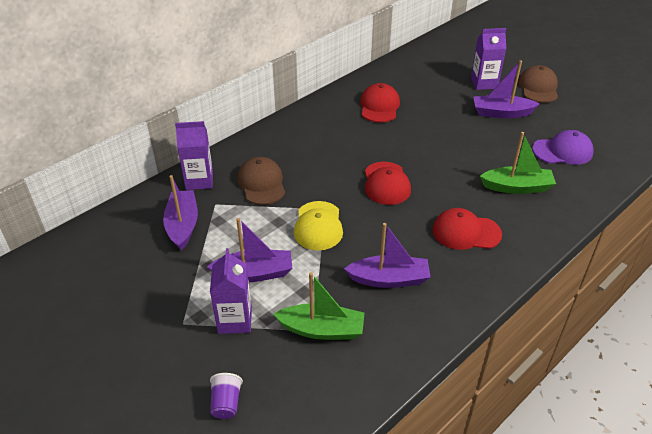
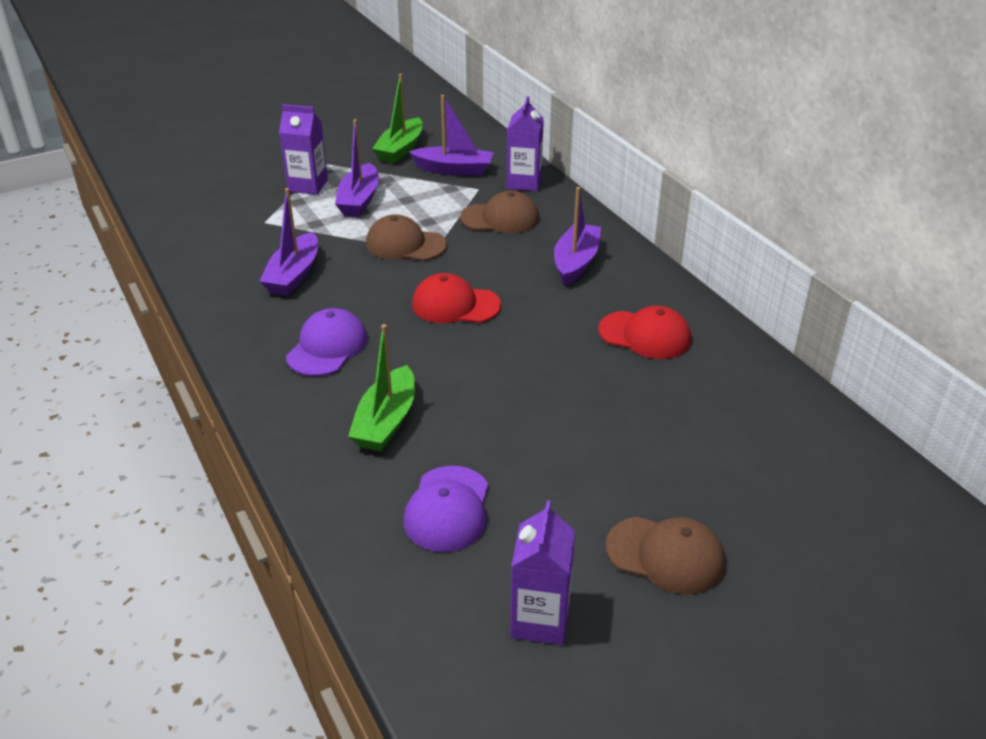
camera: 105 degrees right, 5 degrees down
(226, 403) = (225, 175): purple cup -> none
(318, 226) = (405, 244): yellow cap -> brown cap
(322, 330) = (261, 226): green boat -> green boat (400, 149)
(466, 232) = (327, 347): red cap -> purple cap
(484, 83) = (696, 477): purple carton -> purple carton (540, 620)
(501, 113) = (588, 469): purple boat -> purple boat (576, 262)

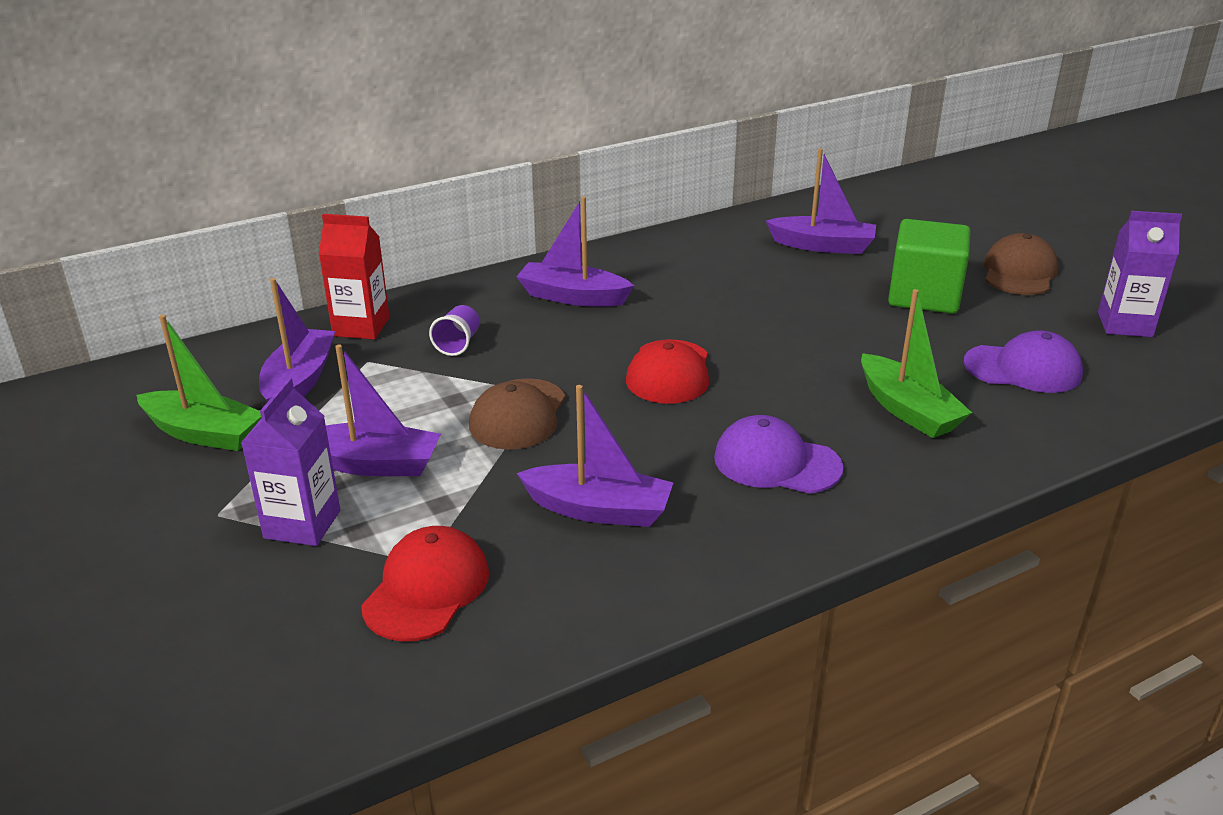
camera: 90 degrees left, 5 degrees down
(386, 421) = (907, 410): green boat -> green boat turned 45 degrees clockwise
(500, 218) = (458, 344): brown cap -> purple cup
(524, 182) = (361, 327): purple carton -> red carton
(597, 465) = (924, 296): none -> green cube
(645, 335) = (715, 266): red cap -> red cap (427, 589)
(705, 407) = (823, 246): none -> purple boat

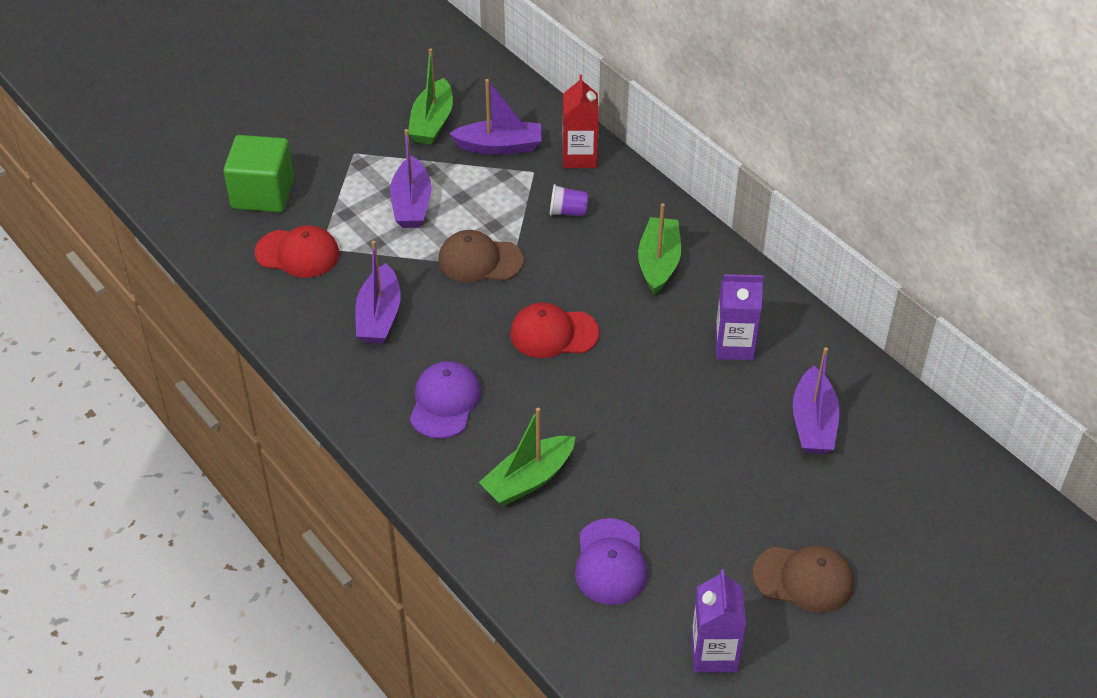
camera: 80 degrees right, 15 degrees up
(302, 524) = (348, 189): purple carton -> purple carton (734, 346)
(573, 297) = (659, 263): purple boat -> green boat
(924, 296) = (729, 498): green cube -> green cube (263, 193)

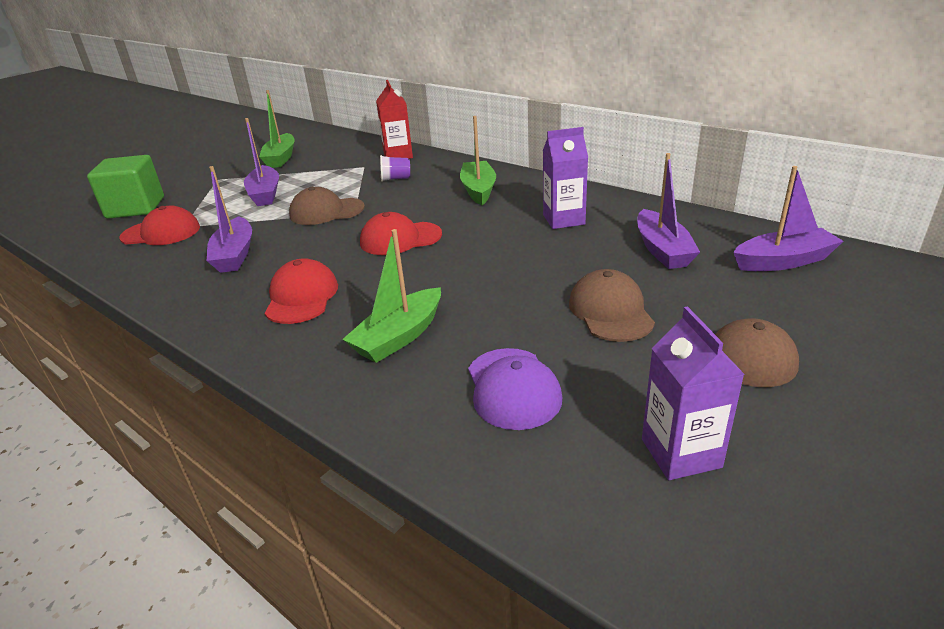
camera: 10 degrees left, 15 degrees down
(445, 402) = (301, 297): purple cap -> red cap
(499, 146) = (335, 160): purple boat -> purple boat (783, 261)
(725, 496) = (610, 311): none -> brown cap

